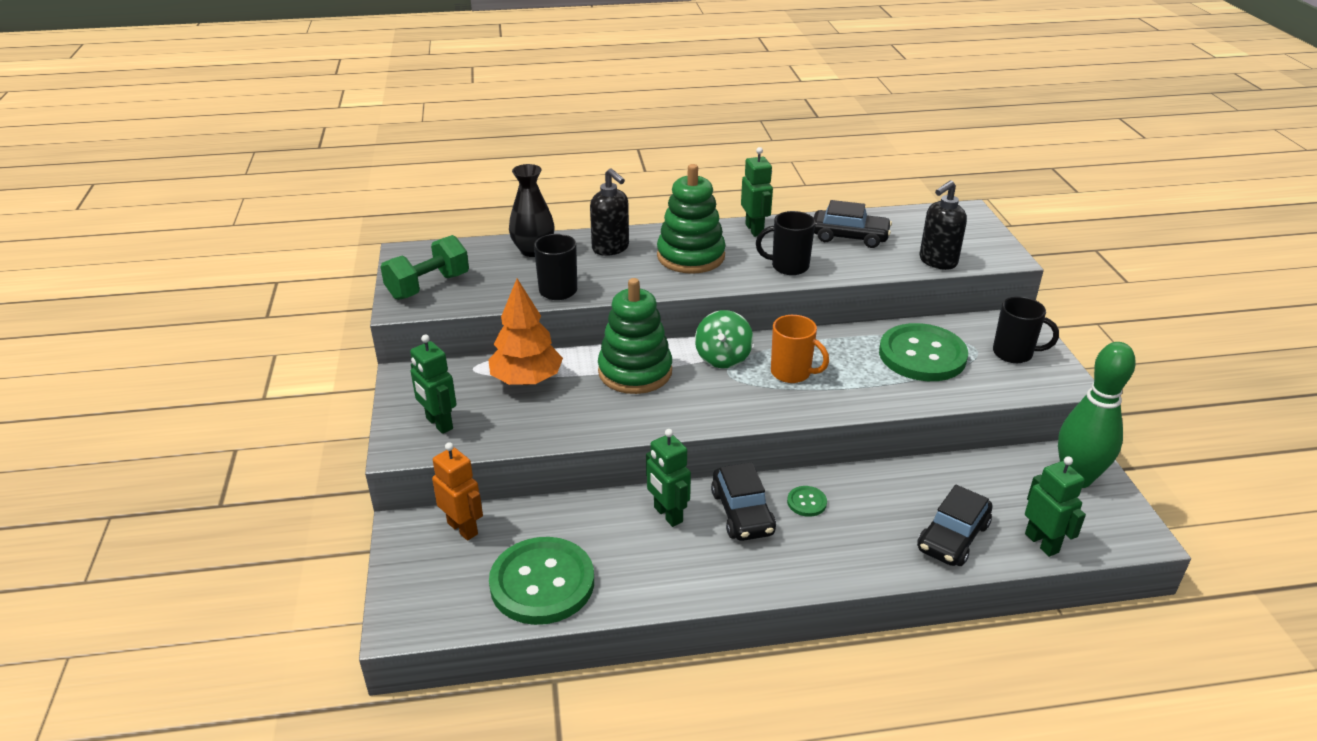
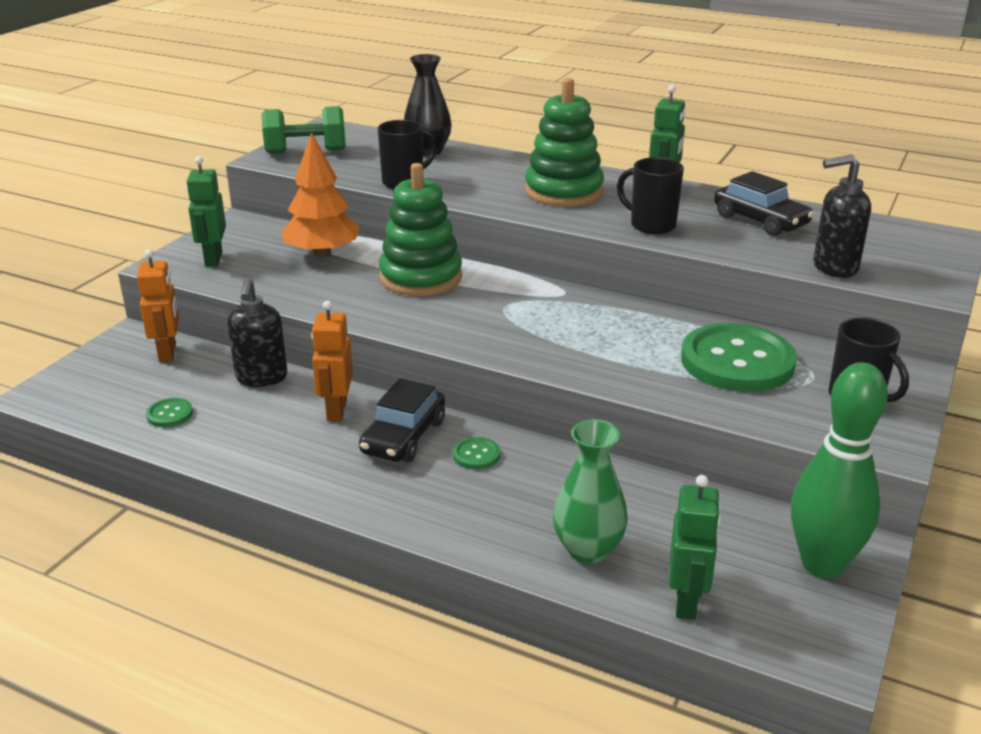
camera: 35 degrees right, 5 degrees down
(542, 583) = (170, 414): green button -> green button, size x0.41
(611, 248) = (498, 167): black soap dispenser -> black soap dispenser (261, 378)
(667, 515) = (336, 410): green robot -> orange robot
(723, 358) = (517, 294): green spinning top -> none
(792, 373) = (568, 328): orange mug -> none
(953, 537) = (588, 549): black car -> green vase

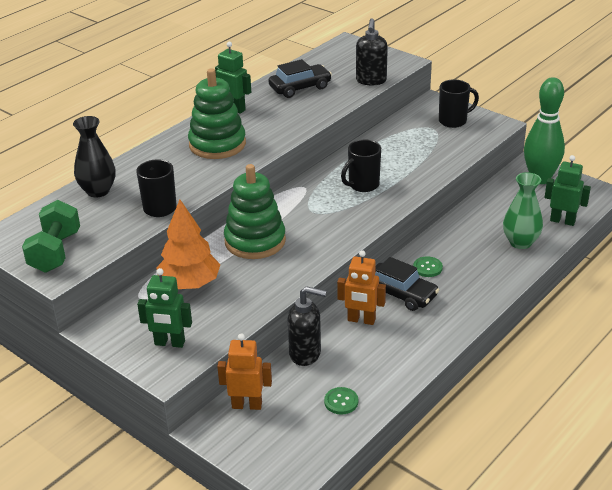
camera: 75 degrees left, 5 degrees up
(651, 225) = (289, 123): black mug -> black mug (363, 185)
(737, 361) = (408, 145): green button -> none

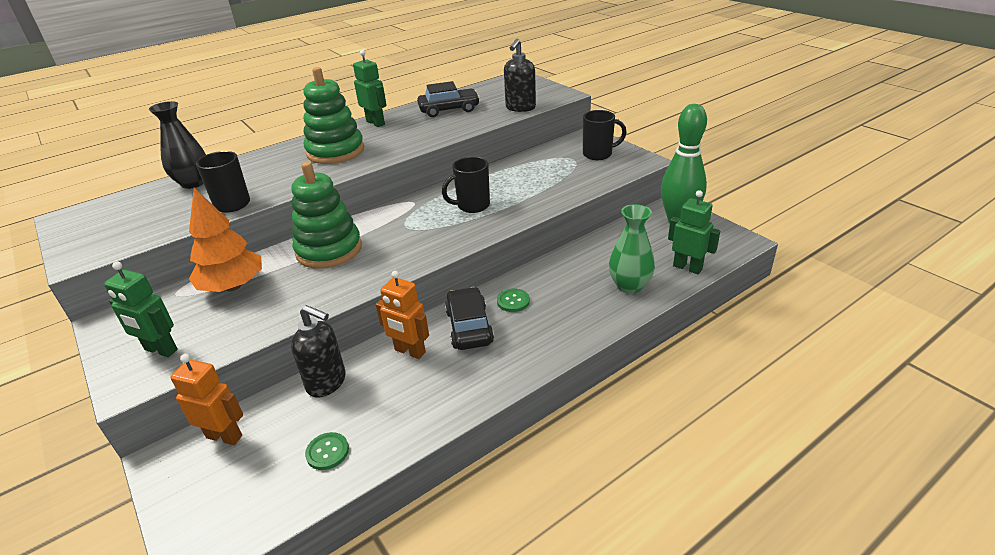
camera: 15 degrees right, 0 degrees up
(55, 252) = (100, 236): green dumbbell -> none
(401, 294) = (469, 327): black car -> black car turned 150 degrees counterclockwise

